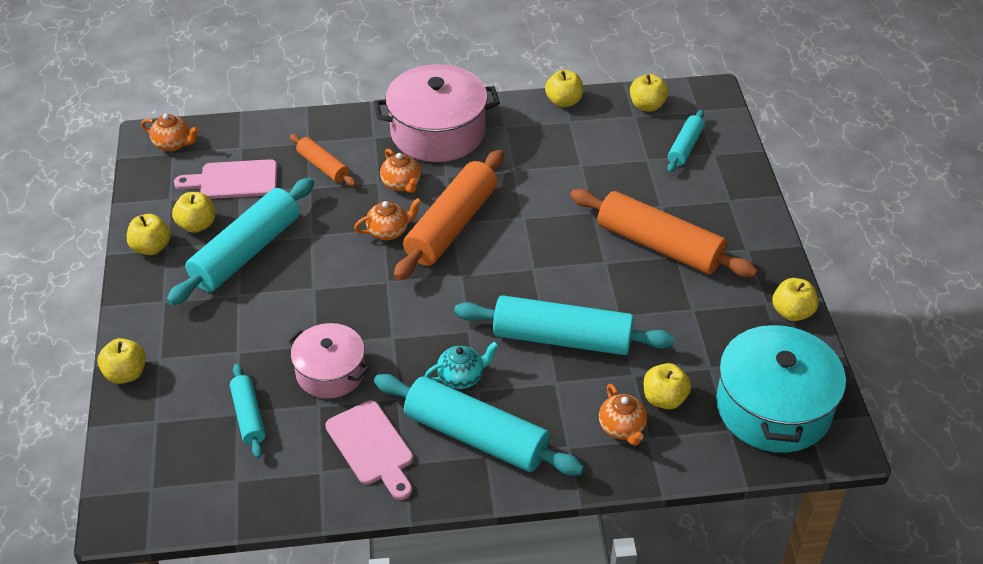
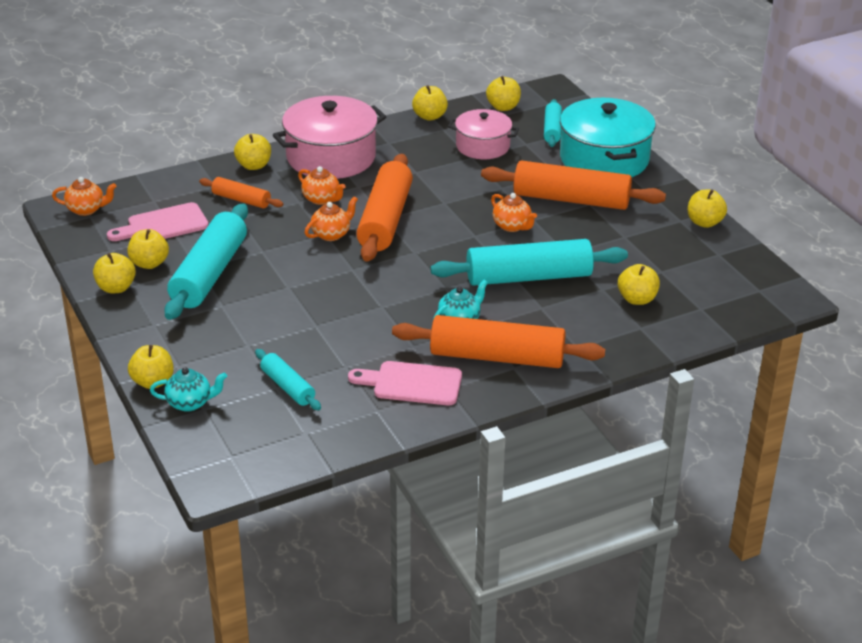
camera: 20 degrees left, 10 degrees down
(147, 410) = (190, 403): none -> turquoise teapot
(330, 372) = (342, 341): pink pot -> pink pot (482, 146)
(356, 126) = (254, 165): none -> yellow apple
(372, 447) = (412, 384): pink cutting board -> pink cutting board turned 150 degrees clockwise
(476, 436) = (497, 357): turquoise rolling pin -> orange rolling pin
(622, 428) = (614, 325): orange teapot -> orange teapot (512, 226)
(773, 407) = (726, 286): turquoise pot -> turquoise pot (604, 159)

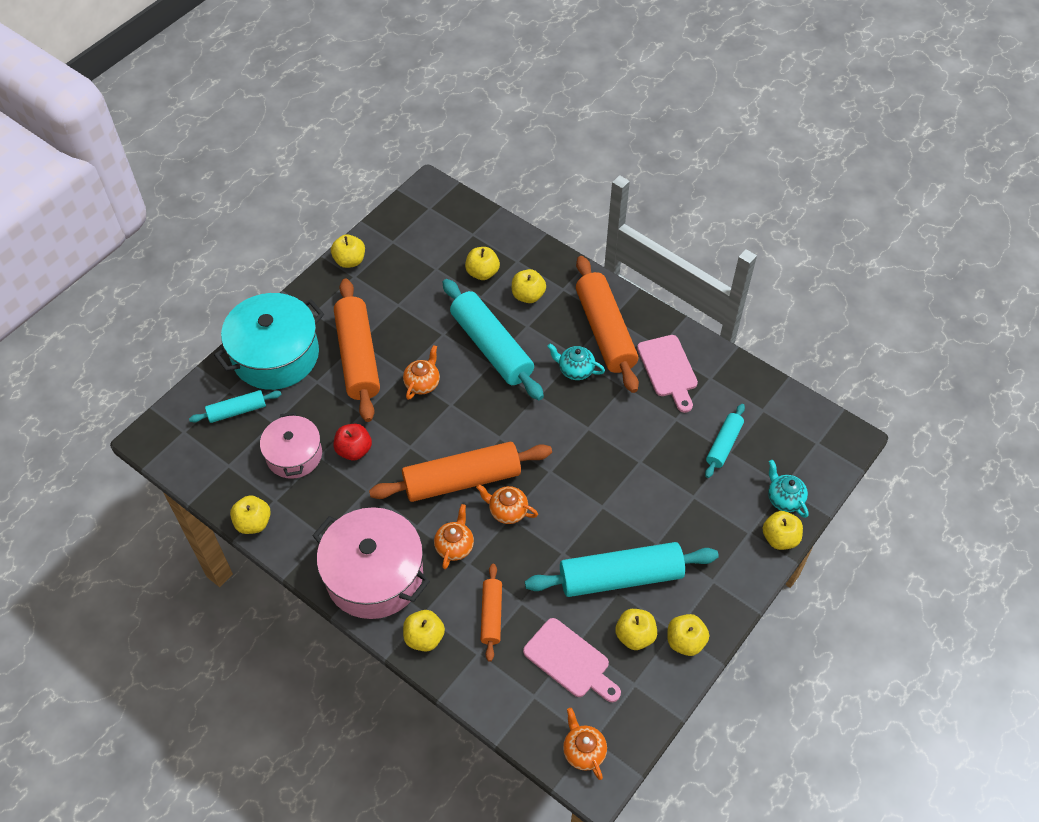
camera: 115 degrees left, 20 degrees up
(464, 174) = (354, 450): none -> red apple
(503, 107) = (207, 466): yellow apple -> yellow apple (528, 295)

